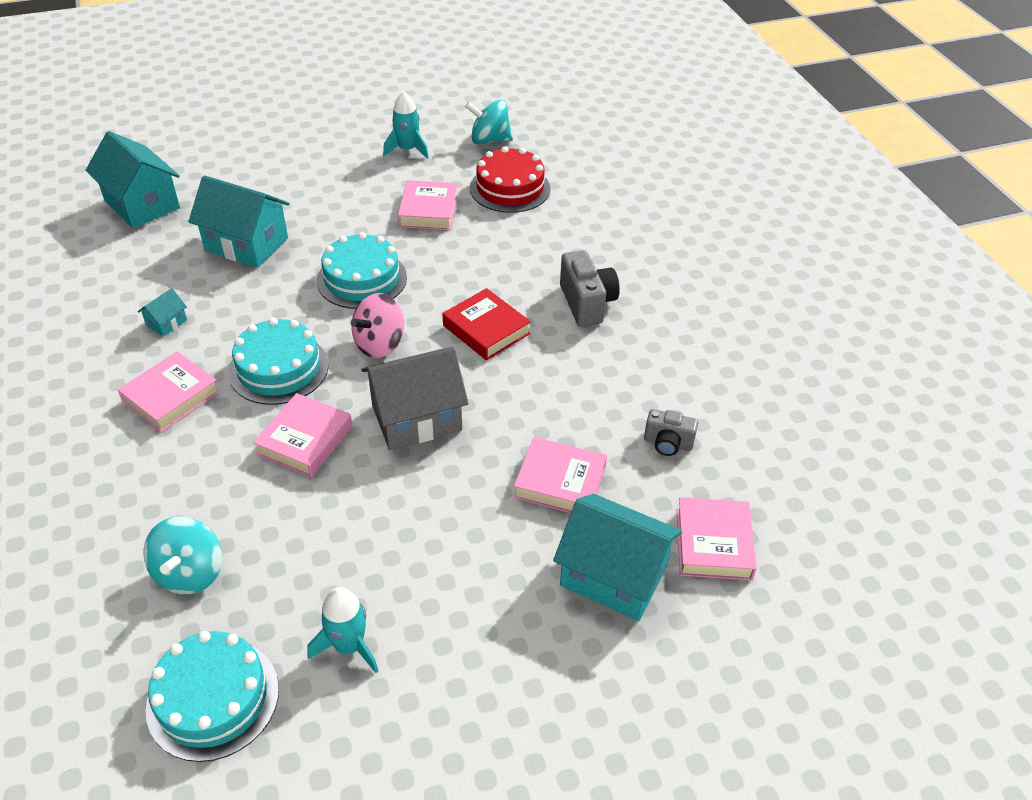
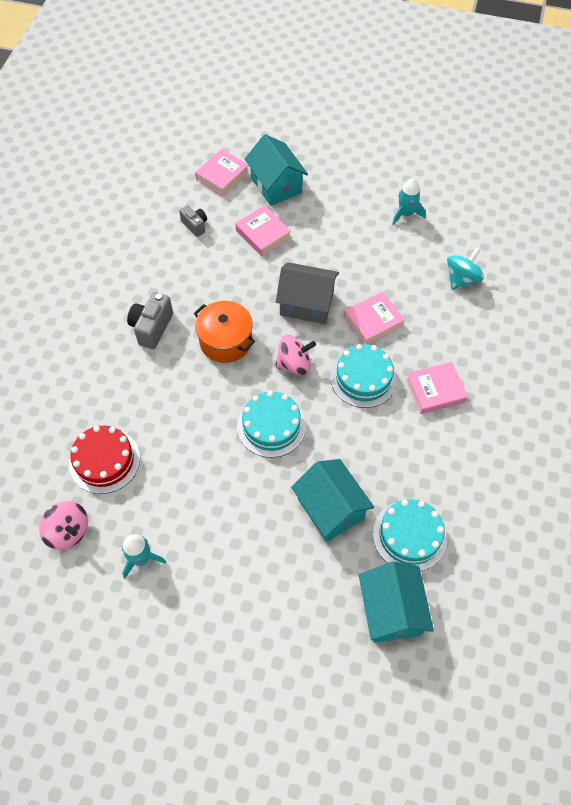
camera: 145 degrees left, 15 degrees up
(166, 323) = (417, 456): turquoise house -> none
(213, 698) = (471, 222): turquoise cake -> turquoise cake (409, 535)
(428, 211) = (181, 470): pink book -> none
(486, 329) = (225, 341): red book -> orange pot
(489, 140) = (68, 531): turquoise spinning top -> pink spinning top

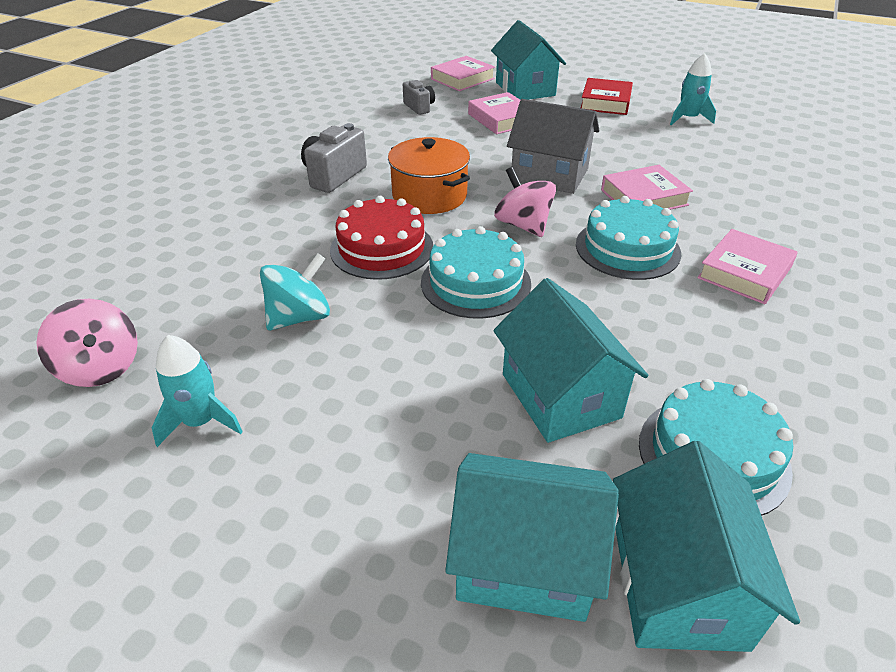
camera: 10 degrees right, 20 degrees down
(104, 461) = (205, 292): red cake -> red cake (382, 248)
(294, 364) = (523, 225): pink spinning top -> pink spinning top turned 120 degrees counterclockwise
(322, 611) = (524, 561): none -> turquoise house
(342, 197) = (605, 102): none -> red book
(435, 391) = (744, 273): pink book -> pink book turned 45 degrees counterclockwise
(462, 279) = (771, 173): turquoise spinning top -> turquoise spinning top (299, 317)

